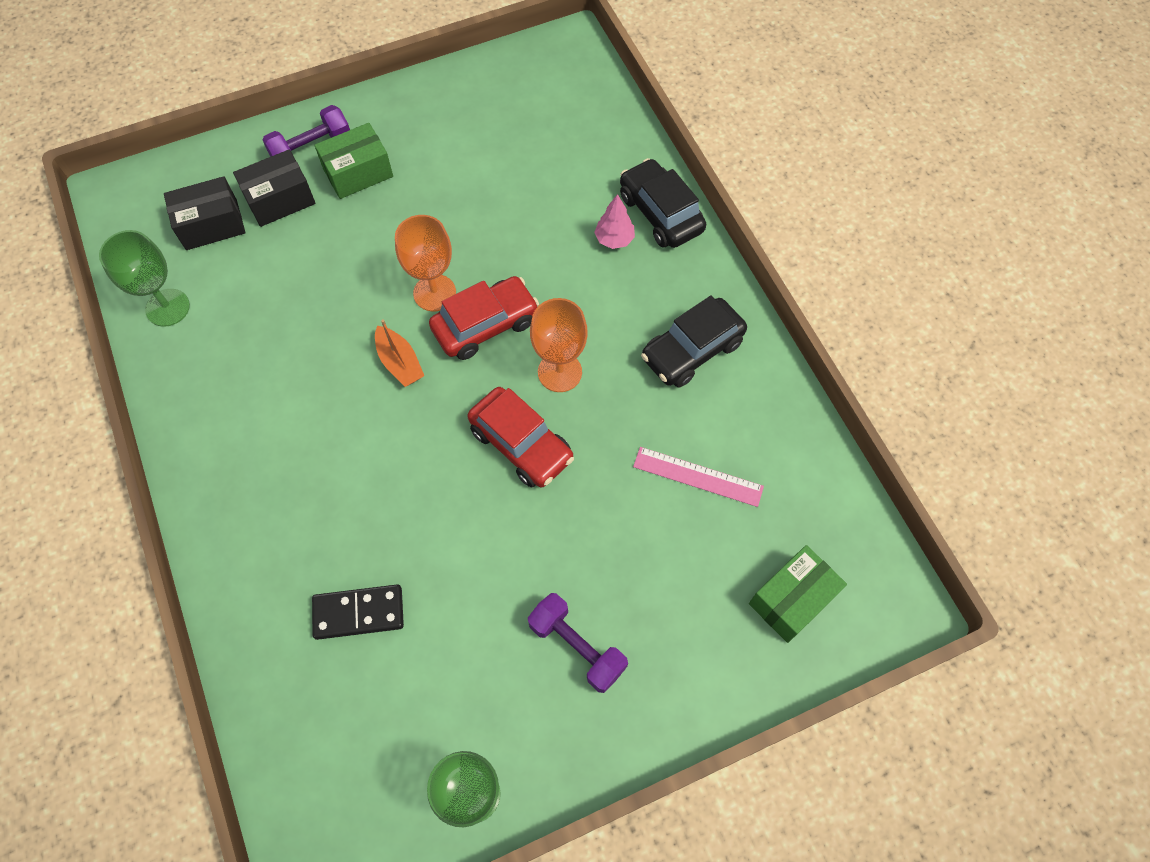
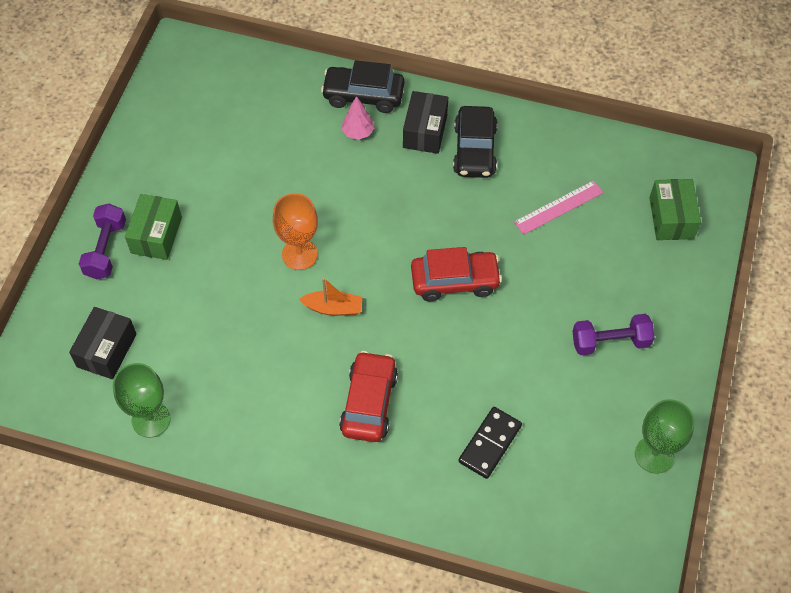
camera: 50 degrees left, 5 degrees down
(280, 200) = (129, 295): black box -> black box (425, 131)
(485, 325) = (352, 243): red car -> red car (369, 403)
(559, 372) = (424, 227): orange goblet -> none

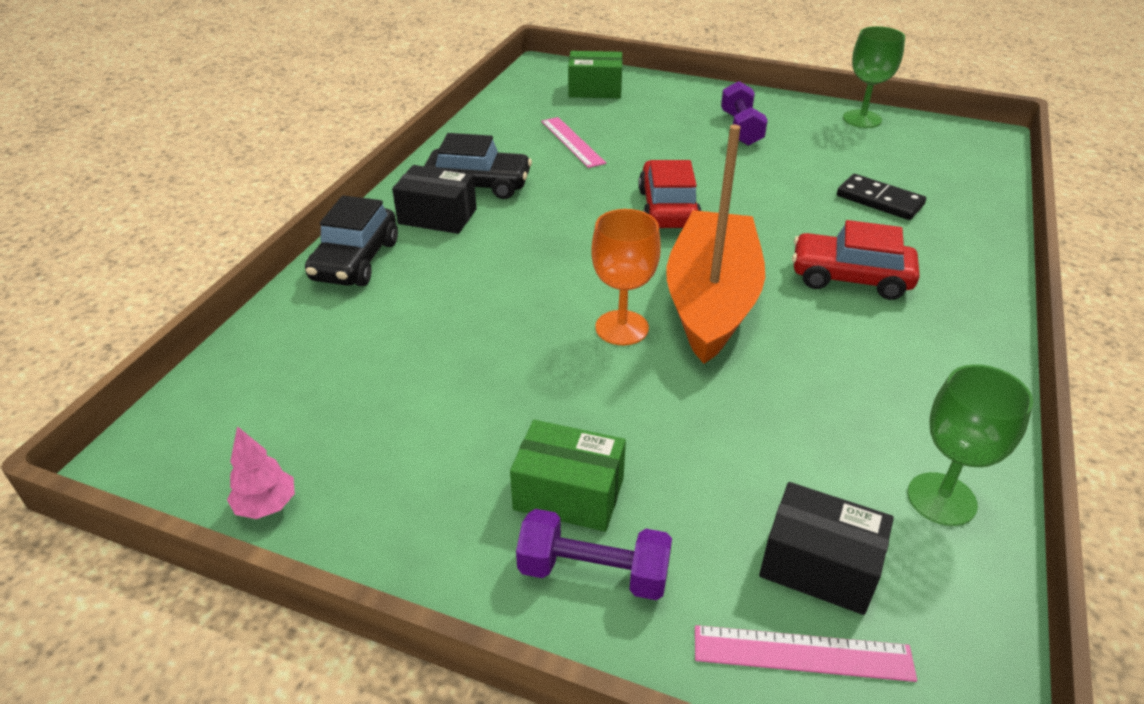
camera: 85 degrees left, 20 degrees down
(57, 337) = (802, 653): none -> pink ruler
(333, 308) = (711, 301): orange boat -> orange boat, size x2.46
(358, 132) = (419, 268): pink tree -> pink tree (266, 506)

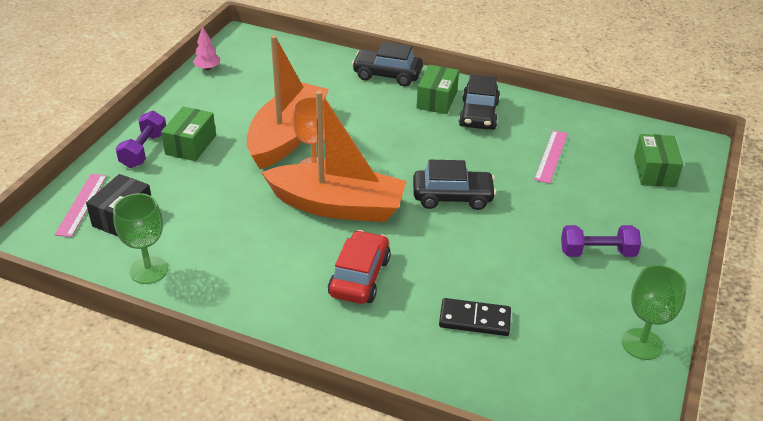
camera: 90 degrees right, 0 degrees up
(437, 216) = (437, 100): black box -> green box
(535, 362) = (287, 136): none -> orange boat
(572, 142) = (551, 156): pink ruler -> pink ruler turned 45 degrees counterclockwise
(668, 209) = (452, 197): red car -> black car
(879, 200) = (474, 319): black domino -> black domino turned 60 degrees clockwise

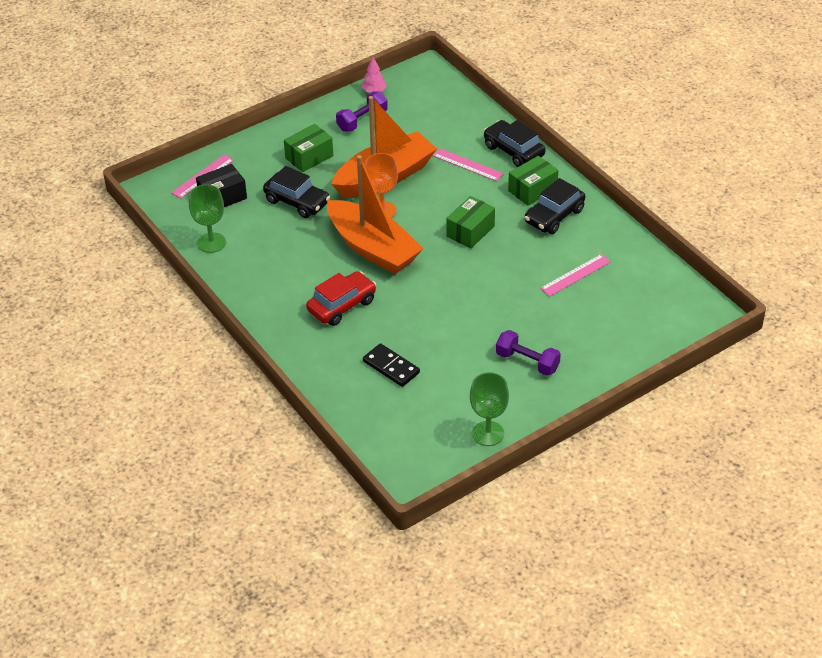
camera: 35 degrees right, 5 degrees up
(144, 150) = (273, 149): purple dumbbell -> purple dumbbell (362, 120)
(357, 99) = (467, 165): none -> pink ruler
(452, 197) = (463, 276): black car -> black car (297, 202)
(654, 171) = (647, 322): green box -> green box (470, 231)

